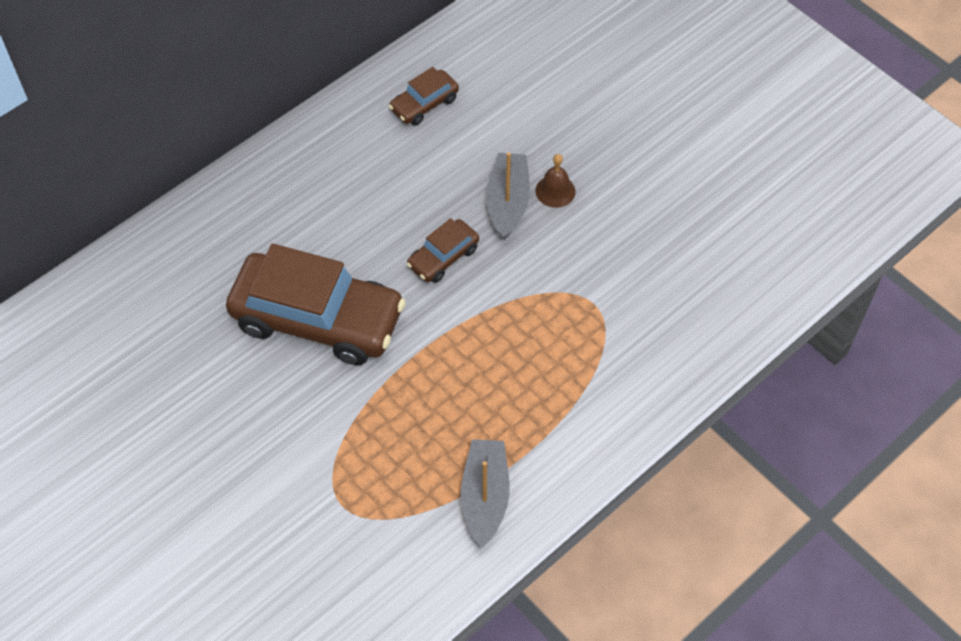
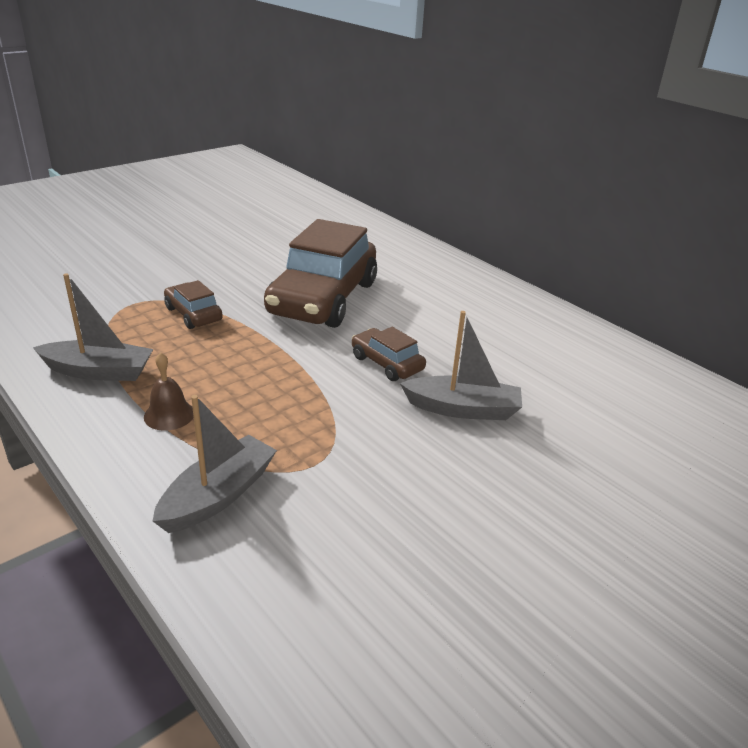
camera: 90 degrees right, 25 degrees down
(424, 104) = (587, 362): brown car -> brown car (193, 314)
(555, 191) = (484, 446): brown bell -> brown bell (169, 414)
(638, 362) = (218, 495): none -> grey boat

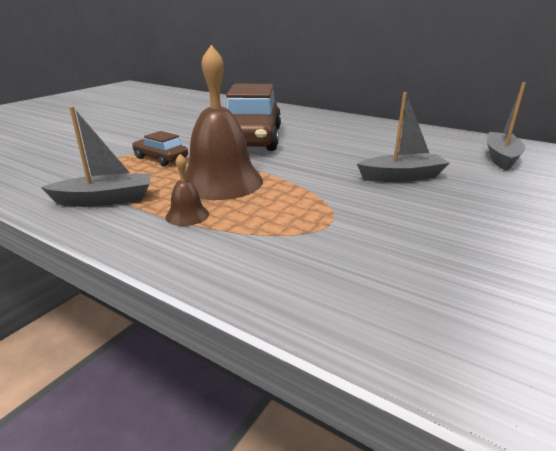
camera: 15 degrees left, 5 degrees down
(218, 495) = (271, 257): grey boat -> grey boat (501, 158)
(237, 369) = (221, 181): none -> brown bell
(387, 363) = (327, 163): brown car -> none

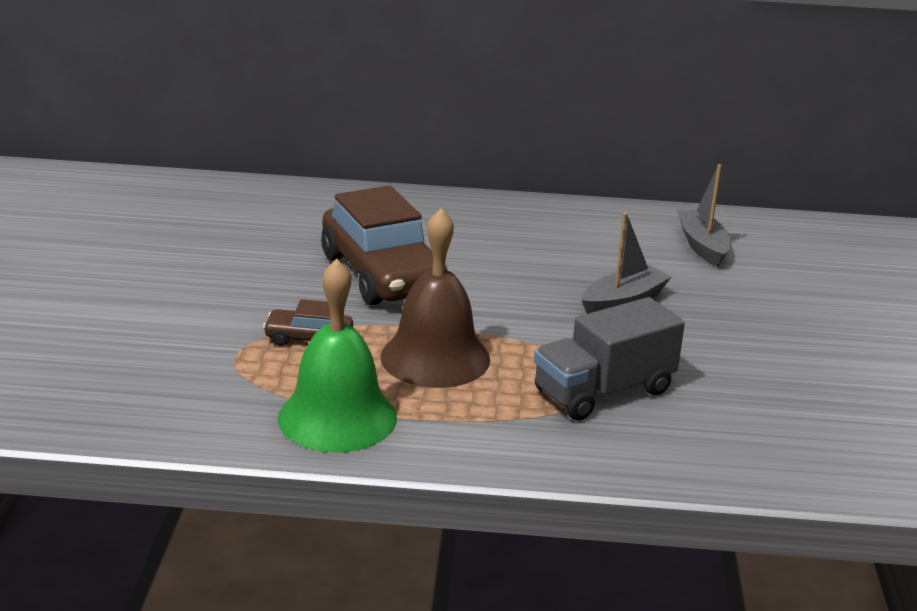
camera: 30 degrees left, 0 degrees up
(105, 200) = (337, 417): grey boat -> green bell
(187, 215) = (457, 411): brown bell -> none
(320, 228) = (603, 391): none -> grey truck

